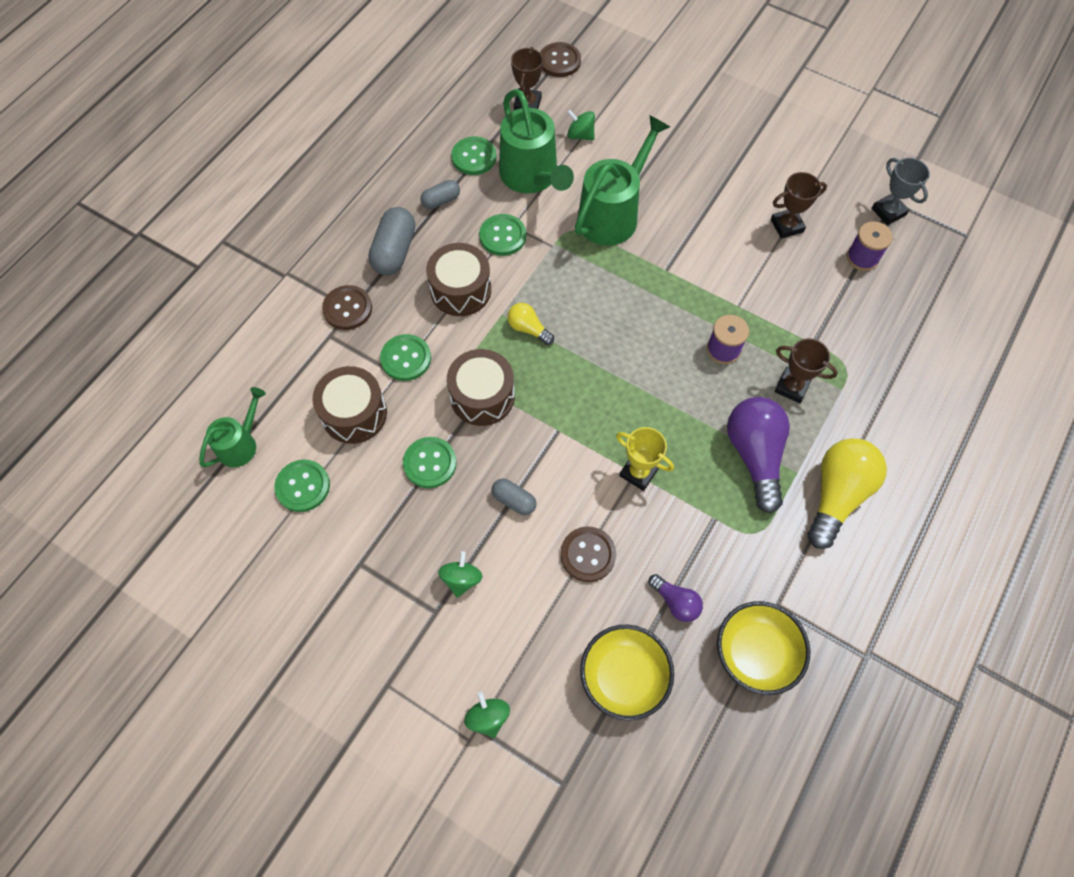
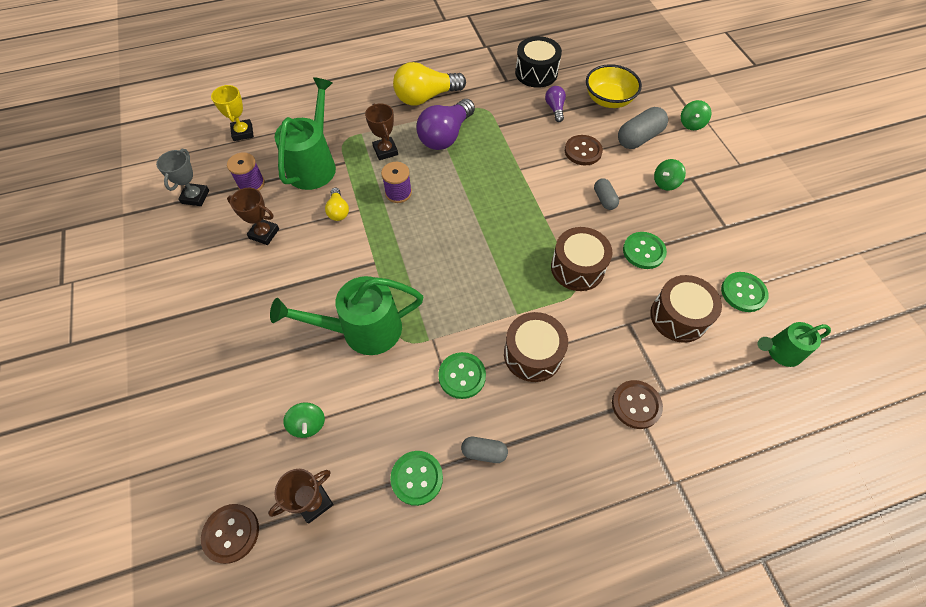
camera: 140 degrees left, 5 degrees down
(395, 251) = (561, 430): grey capsule -> grey capsule (639, 138)
(406, 358) = (614, 330): green button -> none
(528, 329) = (507, 289): yellow light bulb -> yellow light bulb (338, 211)
(532, 177) = (388, 413): green watering can -> green watering can (314, 164)
(638, 472) = (517, 168): yellow trophy -> yellow trophy (243, 132)
(755, 653) = (536, 73): yellow bowl -> black drum

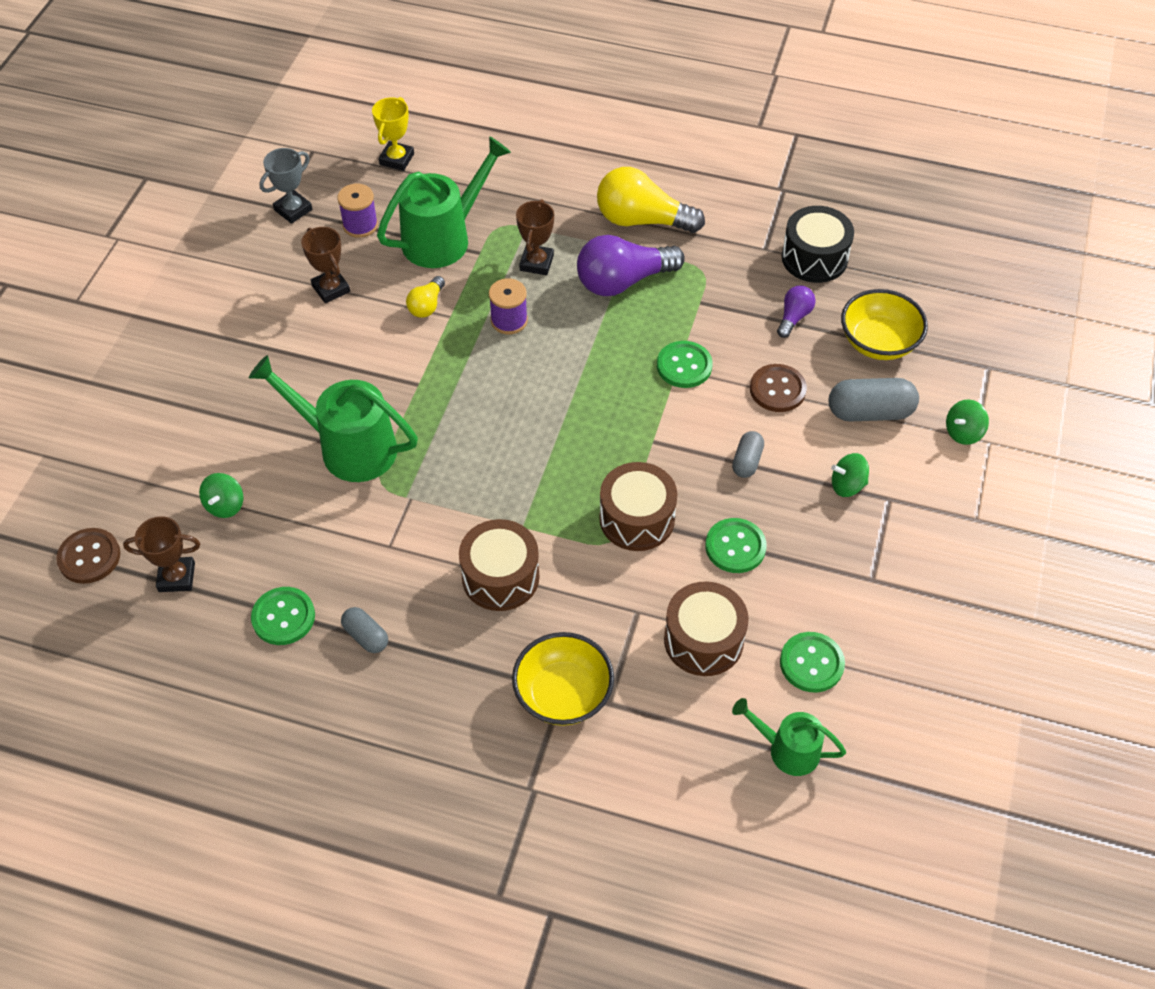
camera: 35 degrees right, 5 degrees down
(462, 376) = (408, 552): green button -> green button (684, 366)
(636, 405) = (563, 694): brown button -> yellow bowl

